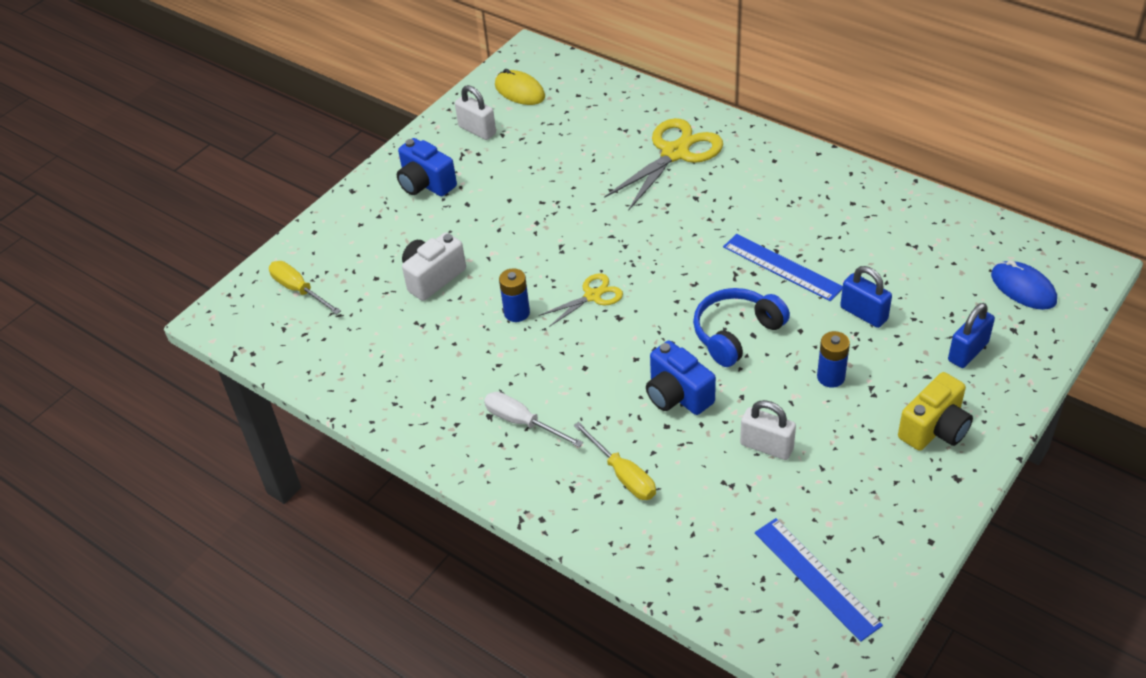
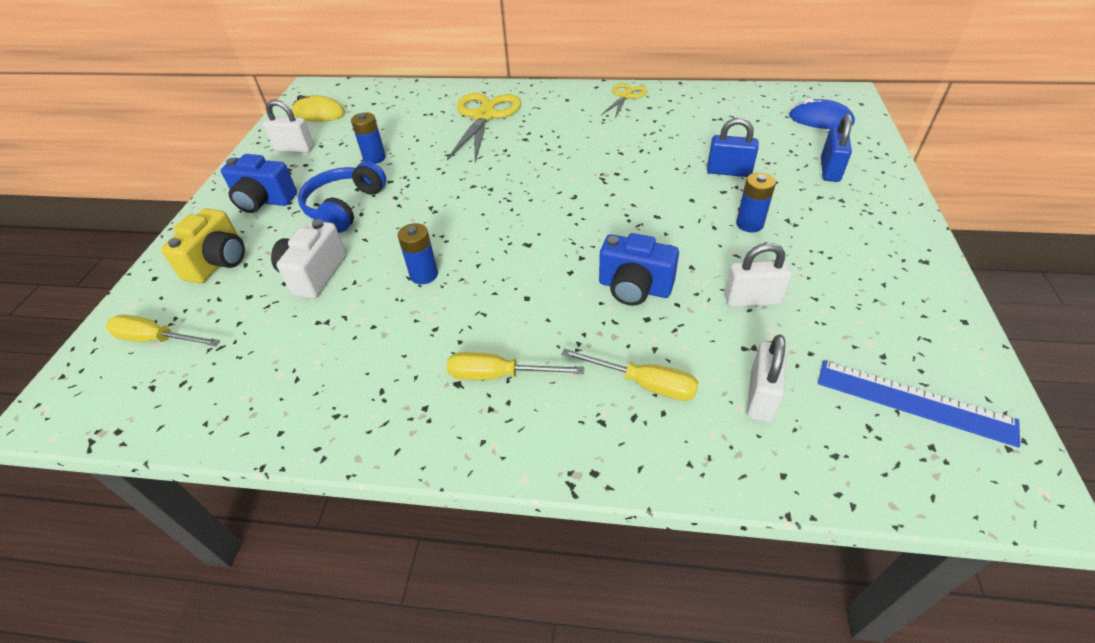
camera: 30 degrees left, 0 degrees up
(522, 422) = (499, 375): white screwdriver -> yellow screwdriver
(542, 169) = (374, 158): none -> blue battery
(592, 296) = (490, 236): yellow scissors -> yellow scissors (625, 96)
(702, 522) = (760, 396): none -> white padlock
(736, 334) = (642, 220): blue headphones -> blue headphones (345, 207)
(782, 267) = (636, 162): blue ruler -> none
(934, 429) = (867, 231): yellow camera -> yellow camera (219, 262)

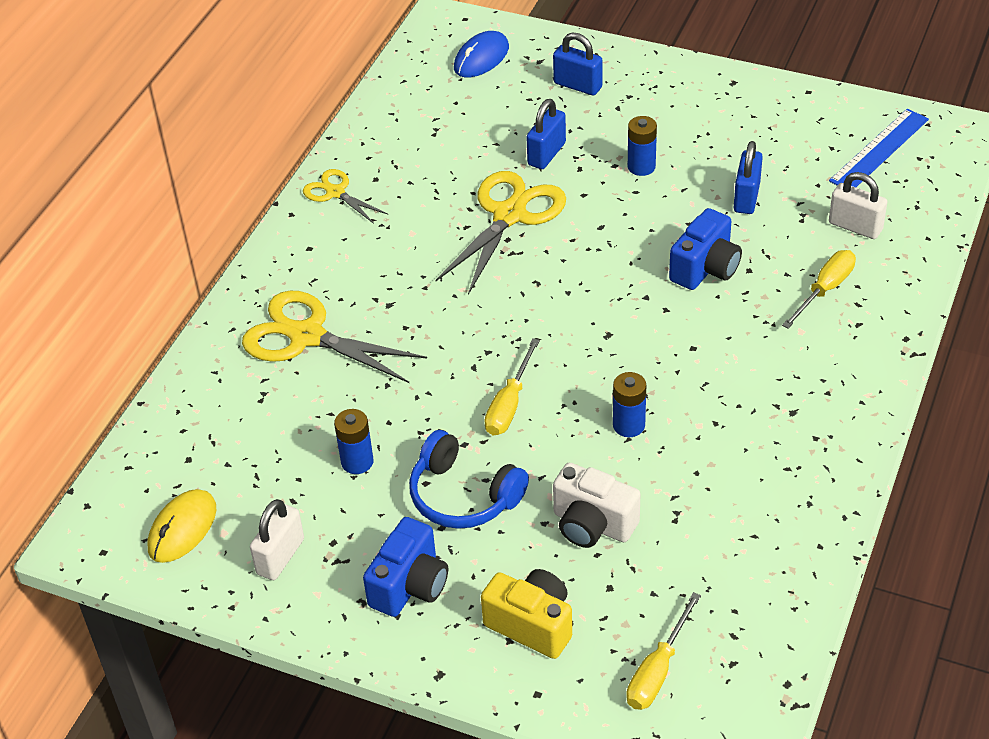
camera: 75 degrees left, 0 degrees up
(499, 375) = (790, 381): yellow screwdriver -> yellow screwdriver (509, 404)
(644, 168) = (509, 215): none -> yellow scissors
(752, 299) = (746, 197): white padlock -> blue padlock

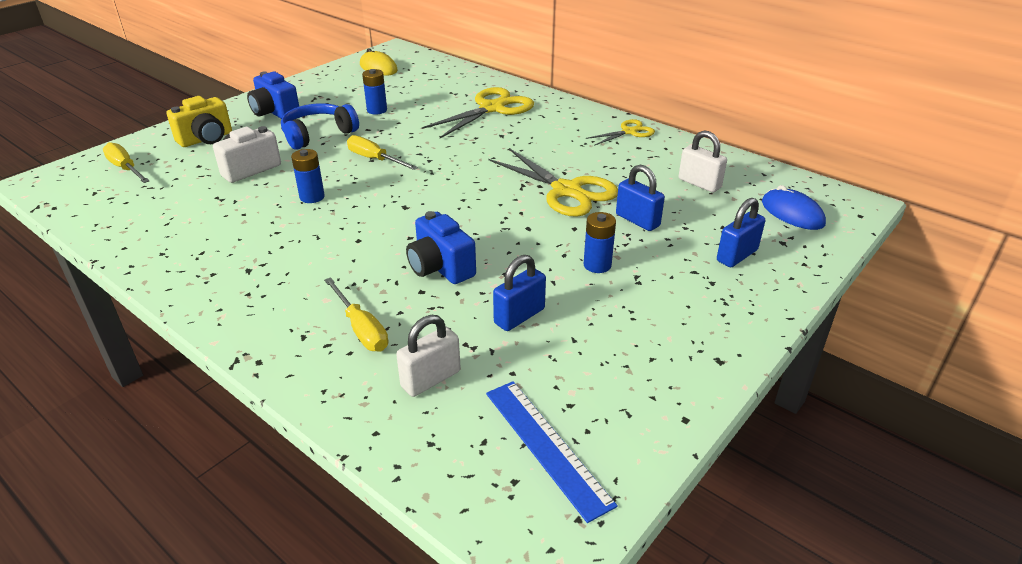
camera: 105 degrees right, 10 degrees down
(280, 556) = (334, 86): white padlock -> white padlock (699, 183)
(746, 197) = (519, 316): blue padlock -> blue padlock turned 75 degrees counterclockwise

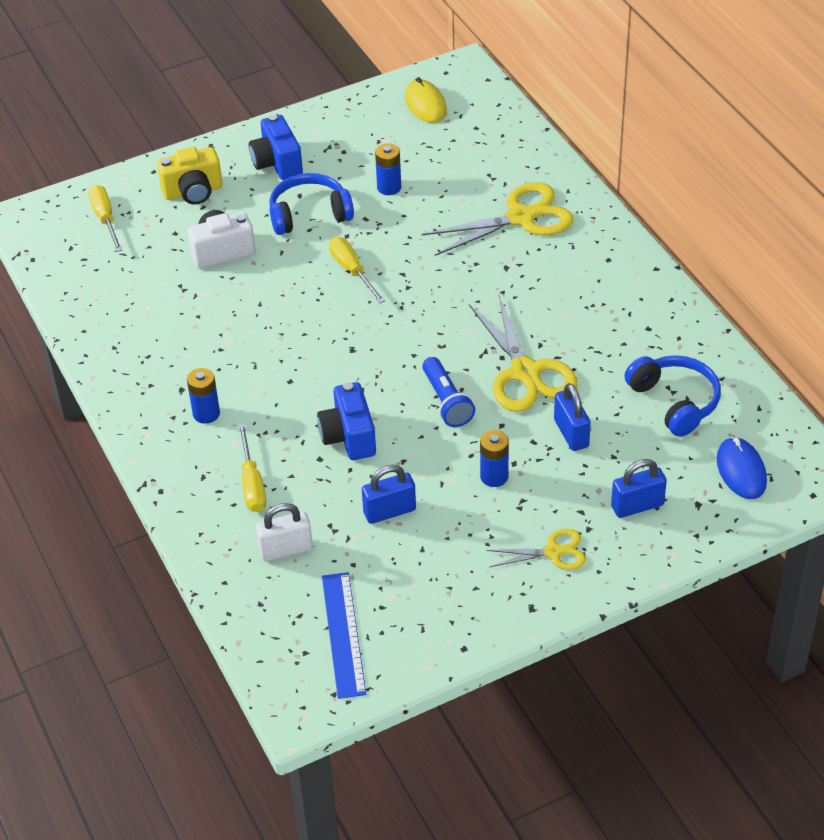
camera: 25 degrees right, 10 degrees up
(312, 197) = (269, 310): blue battery -> blue battery (206, 414)
(514, 223) = (447, 402): none -> blue flashlight
(629, 132) = (655, 300): yellow scissors -> yellow scissors (553, 552)
(699, 183) = (674, 402): white padlock -> blue headphones

